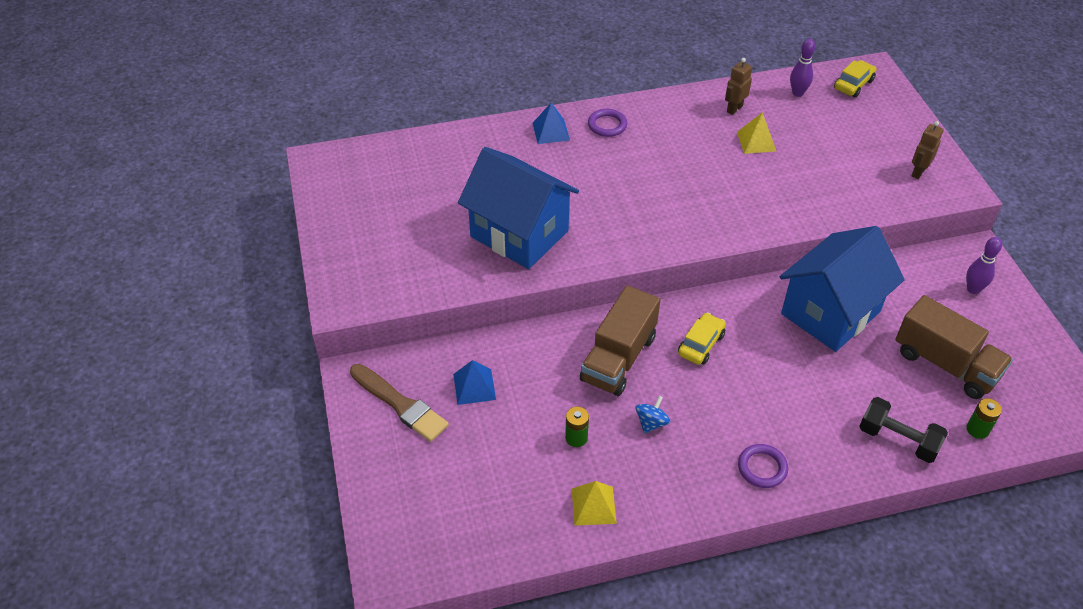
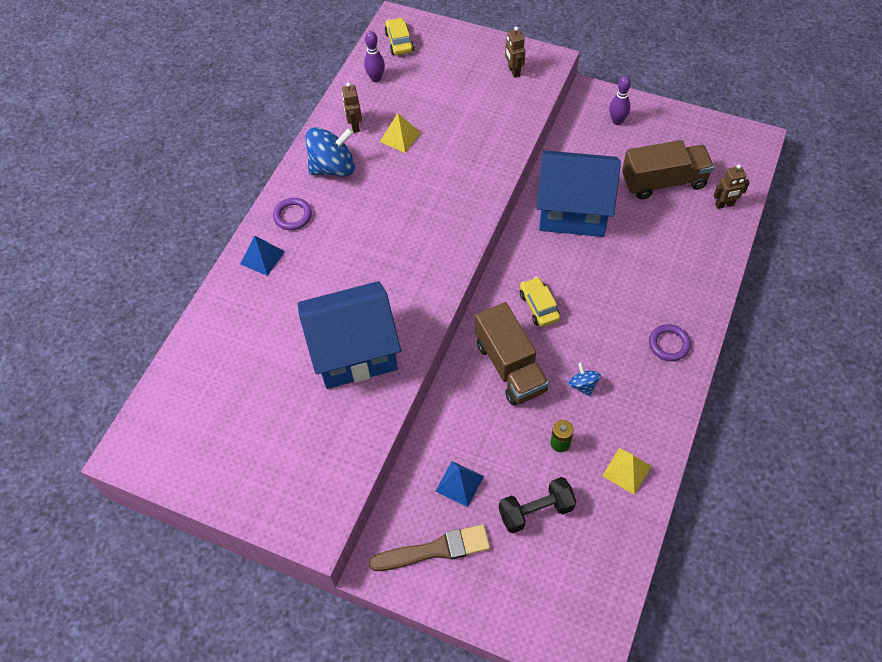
camera: 50 degrees left, 10 degrees up
(678, 121) = (333, 168): none -> blue spinning top
(830, 313) = (573, 211): blue house -> blue house turned 75 degrees counterclockwise
(898, 440) = (702, 252): black dumbbell -> black dumbbell (536, 511)
(977, 429) = (724, 205): green battery -> brown robot

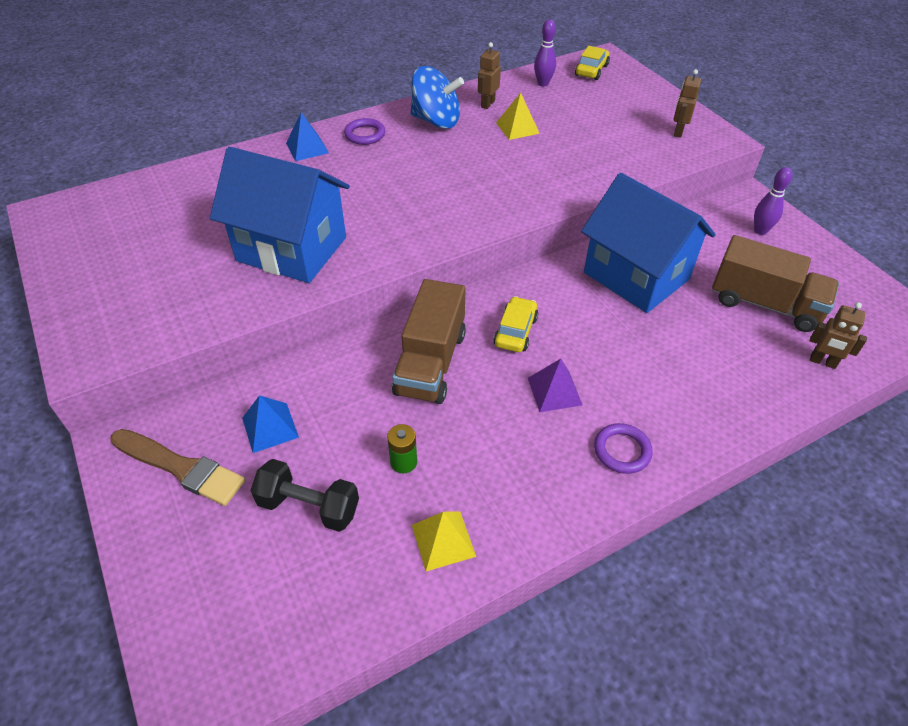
camera: 35 degrees right, 10 degrees down
(583, 385) = (485, 426): blue spinning top -> none
(600, 332) = (554, 391): none -> purple pyramid

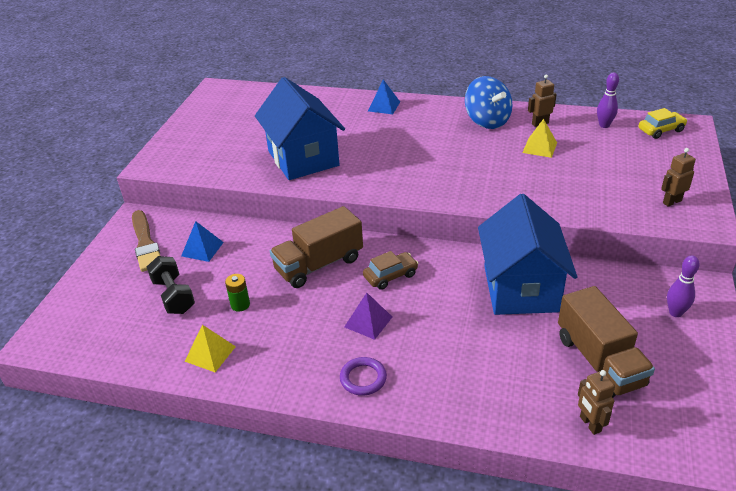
camera: 45 degrees right, 10 degrees down
(365, 134) = (429, 112): purple ring -> none
(515, 331) = (390, 276): yellow car -> brown car

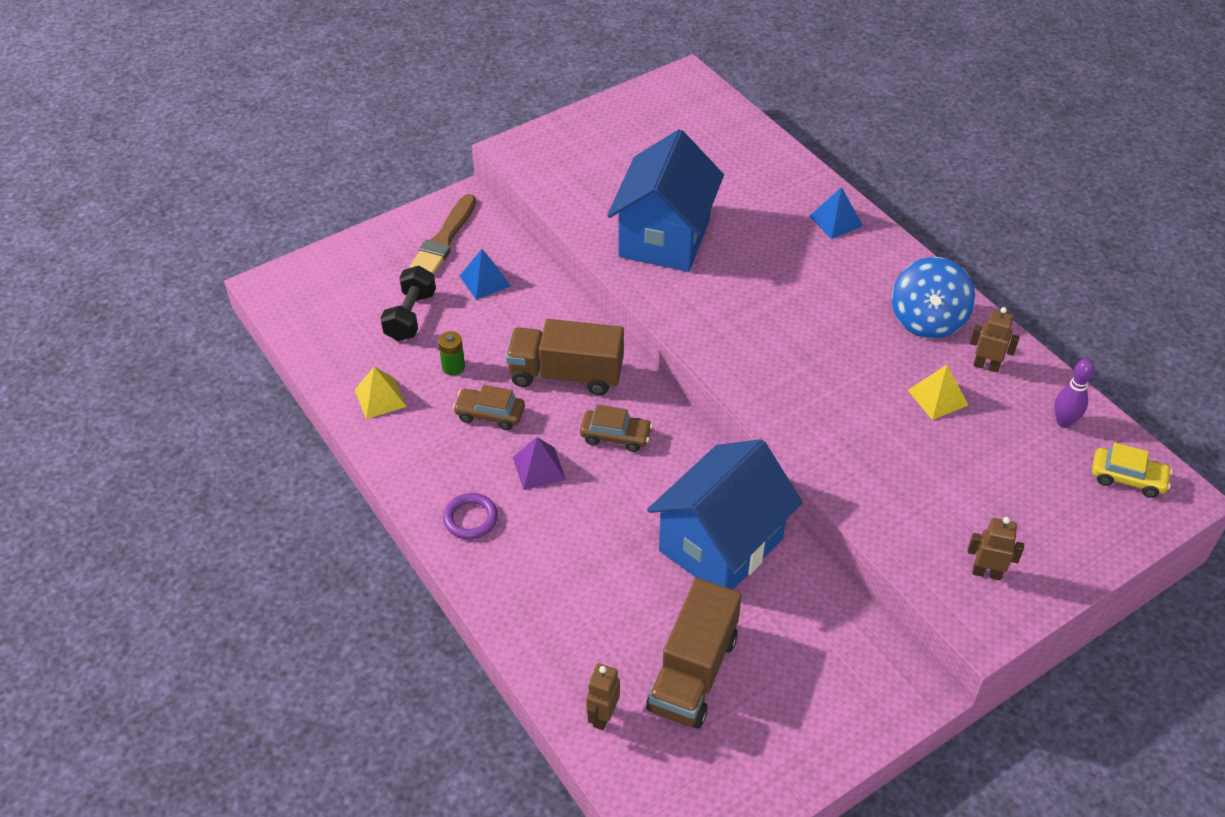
camera: 40 degrees right, 10 degrees up
(299, 314) = (490, 414): none -> brown car
(675, 313) = (840, 692): purple bowling pin -> none

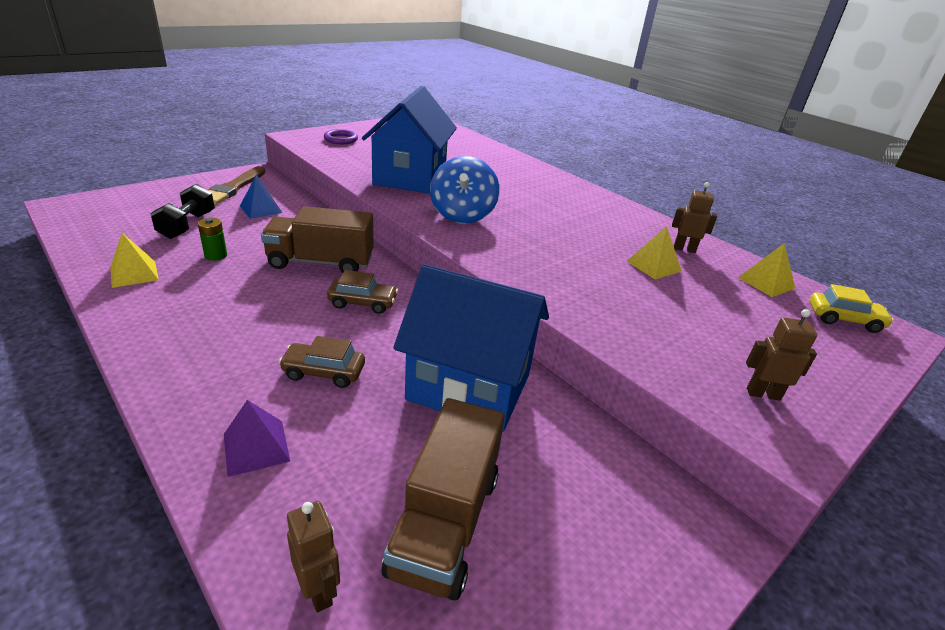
camera: 10 degrees left, 15 degrees down
(470, 518) = (195, 366): purple ring -> purple ring (341, 139)
(490, 414) = (241, 286): brown car -> brown car (324, 372)
(538, 468) = (282, 325): purple pyramid -> purple pyramid (256, 447)
(602, 716) = (318, 590): brown robot -> brown robot turned 135 degrees clockwise
(721, 545) = (469, 387): blue house -> blue house turned 75 degrees clockwise
(835, 221) = (540, 176): blue pyramid -> none
(927, 320) = (626, 224): blue spinning top -> blue spinning top (462, 215)
(1064, 422) = (766, 282): purple bowling pin -> yellow pyramid

